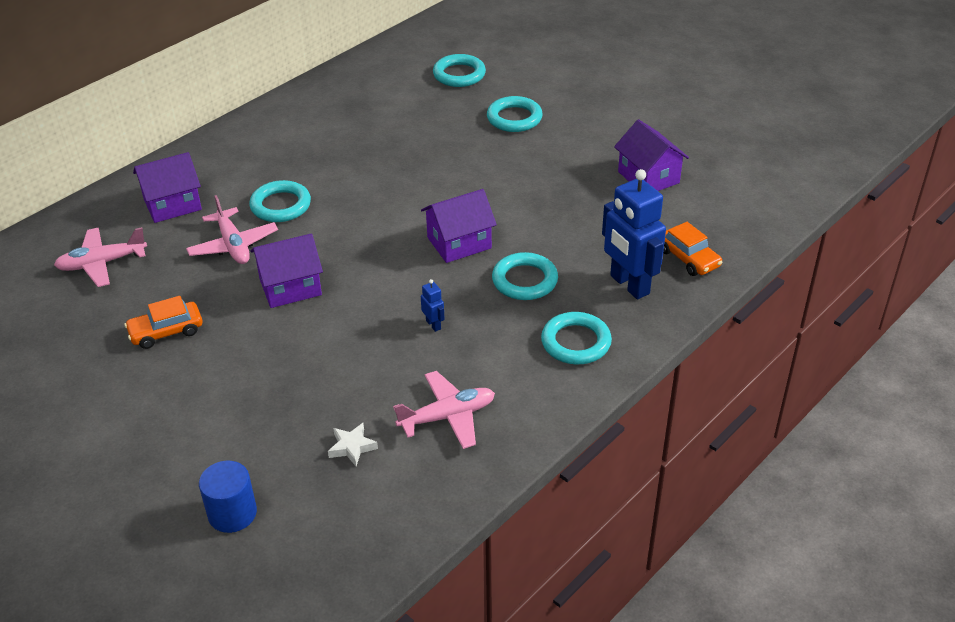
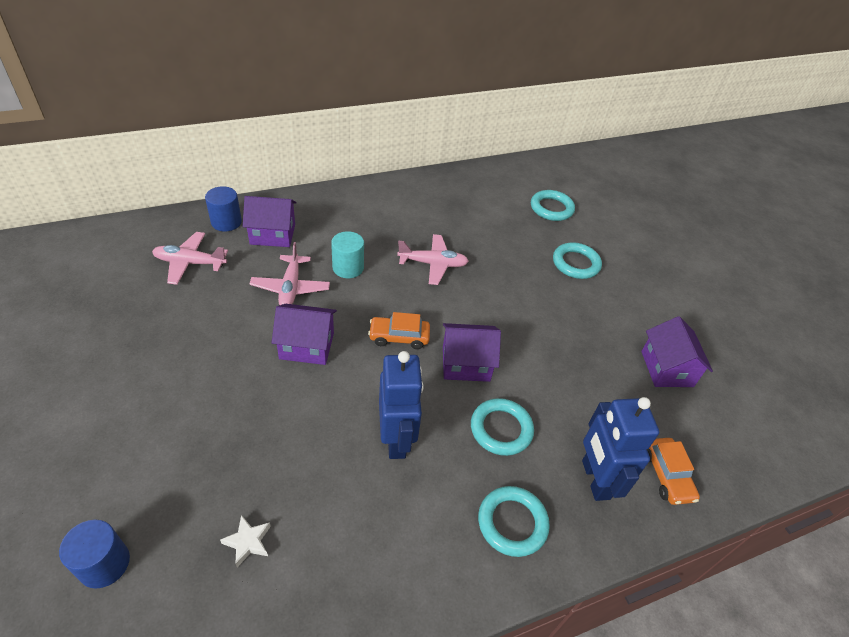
camera: 20 degrees right, 5 degrees up
(109, 212) = (226, 222): none -> blue cylinder
(166, 331) = (189, 345): orange car -> orange car (399, 337)
(280, 205) = (348, 268): turquoise ring -> turquoise cylinder
(433, 325) = (396, 439): blue robot -> blue robot, size x2.41
(447, 417) = (349, 551): pink plane -> pink plane (433, 264)

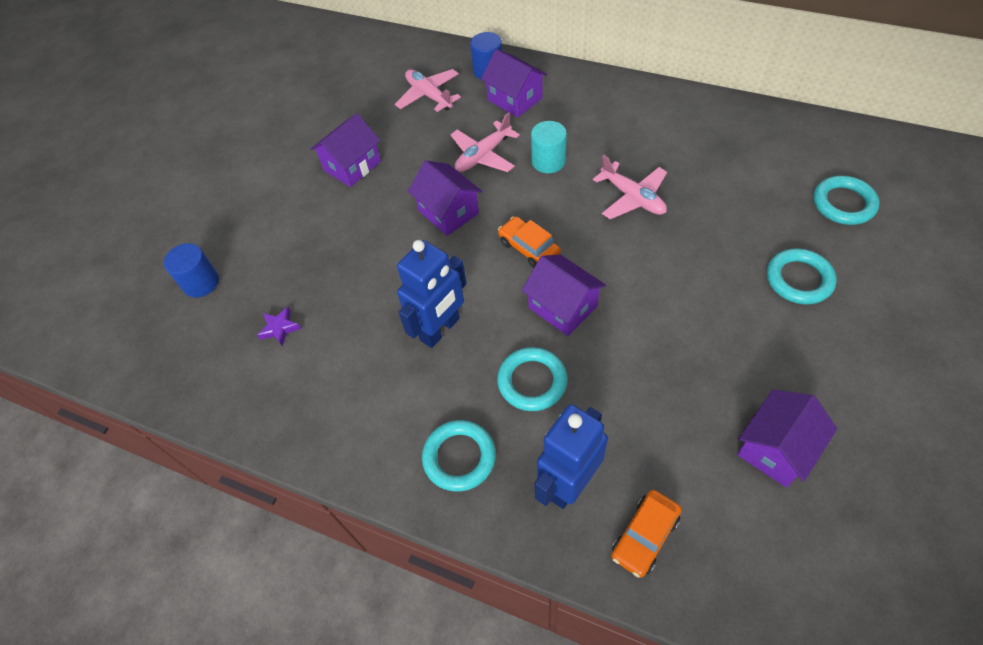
camera: 55 degrees right, 10 degrees up
(172, 356) = (352, 166): none -> purple house
(248, 542) = (280, 328): white star -> purple star

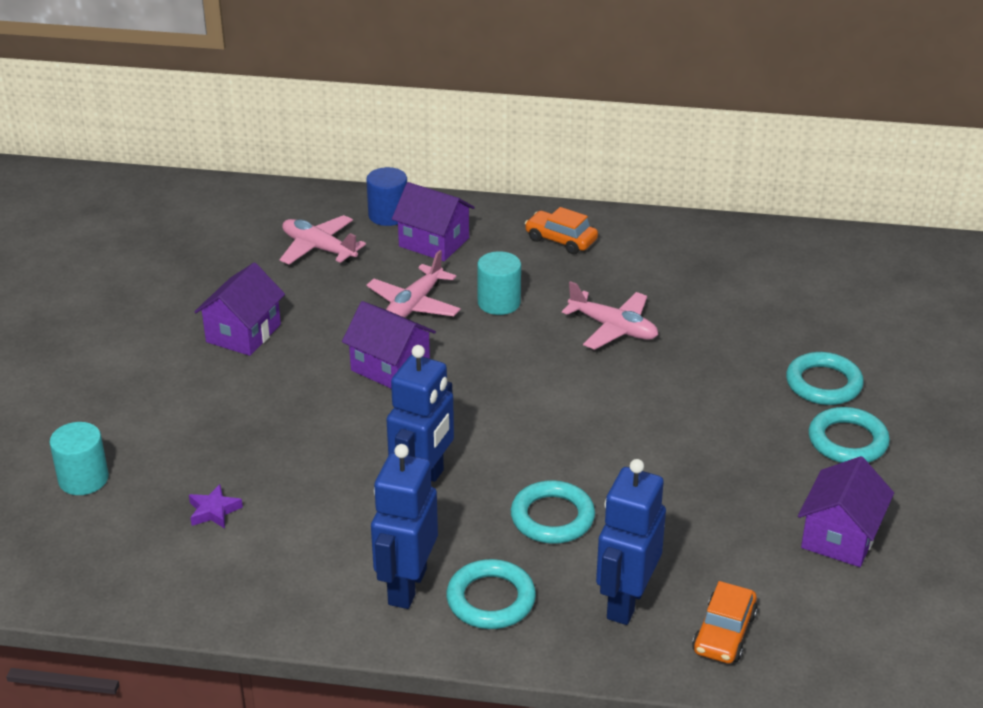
camera: 20 degrees left, 20 degrees down
(201, 283) = (83, 479): blue cylinder -> turquoise cylinder
(398, 430) = (406, 586): none -> blue robot
(529, 248) = (504, 391): orange car -> orange car (561, 240)
(563, 307) = (565, 443): purple house -> none
(843, 204) = (852, 308): turquoise ring -> turquoise ring (847, 441)

